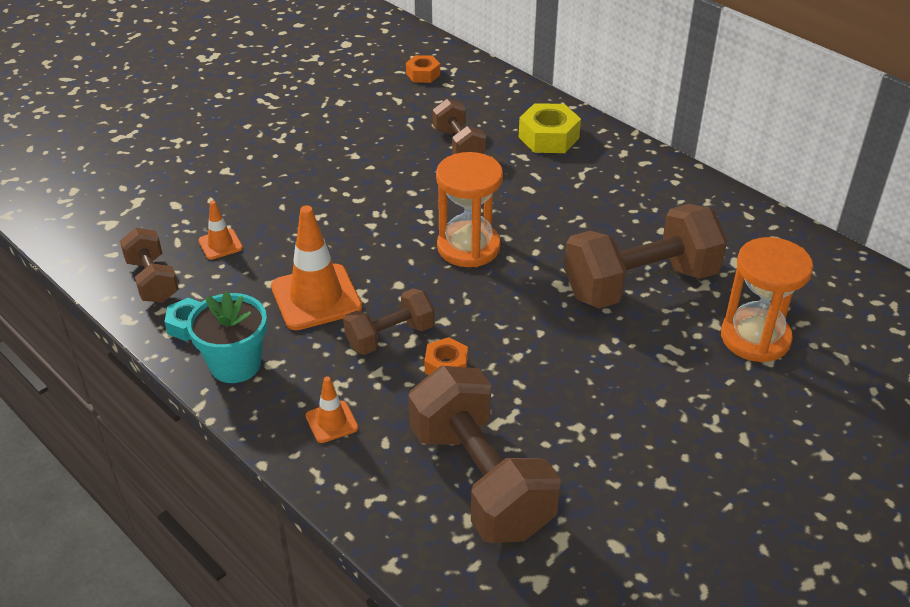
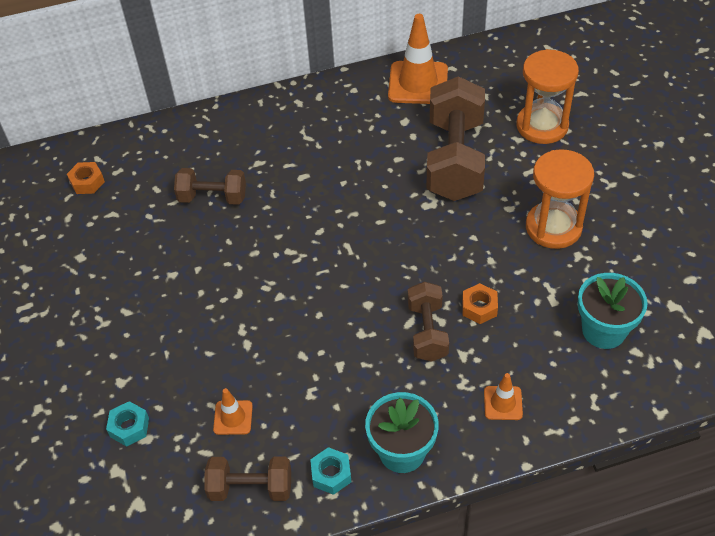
camera: 60 degrees left, 10 degrees up
(182, 191) = (129, 427): none -> turquoise nut
(316, 297) = (350, 366): orange traffic cone -> orange traffic cone (418, 83)
(468, 247) = (351, 242): orange hourglass -> orange hourglass (553, 227)
(480, 480) = (603, 330): brown dumbbell -> turquoise flower pot
(548, 137) = (246, 137): yellow nut -> none

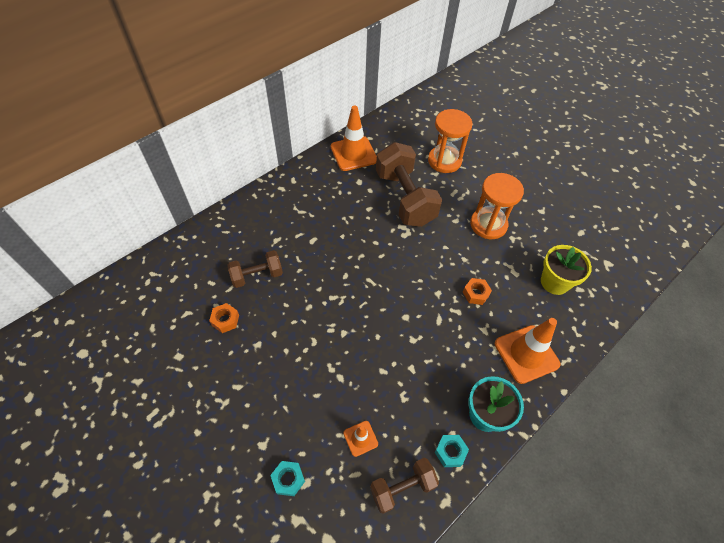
camera: 30 degrees left, 5 degrees up
(87, 182) = (154, 294): orange nut -> orange nut (225, 320)
(427, 332) = (454, 322): brown dumbbell -> none
(503, 403) = (526, 354): orange traffic cone -> orange traffic cone, size x1.99
(603, 330) = (554, 282): turquoise flower pot -> yellow flower pot

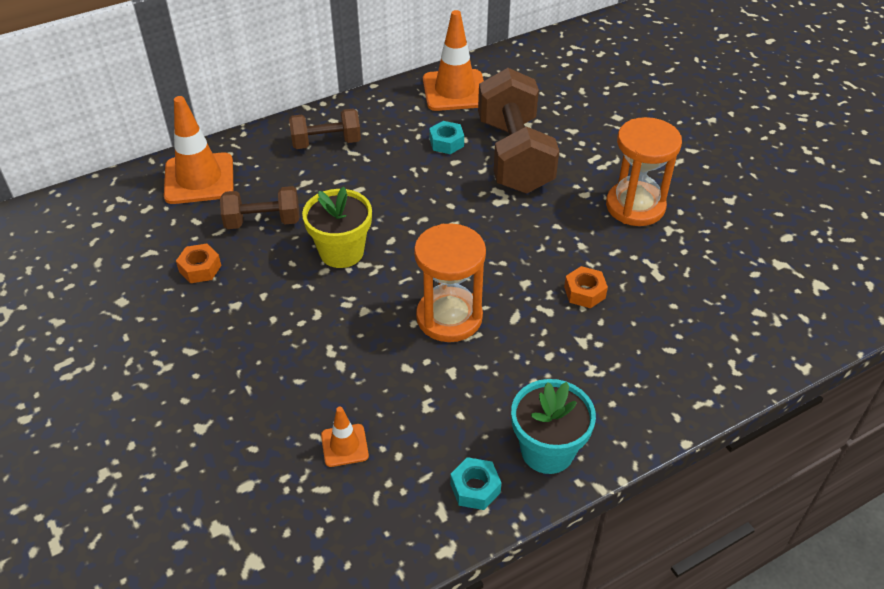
camera: 15 degrees right, 10 degrees down
(288, 479) = (223, 476): turquoise nut -> turquoise nut (446, 142)
(402, 487) = (386, 519): brown dumbbell -> brown dumbbell (326, 142)
(444, 161) = (592, 116): orange hourglass -> orange hourglass (449, 317)
(526, 354) = (640, 383): orange traffic cone -> orange traffic cone (199, 179)
(554, 282) = (719, 296): yellow flower pot -> yellow flower pot (341, 252)

